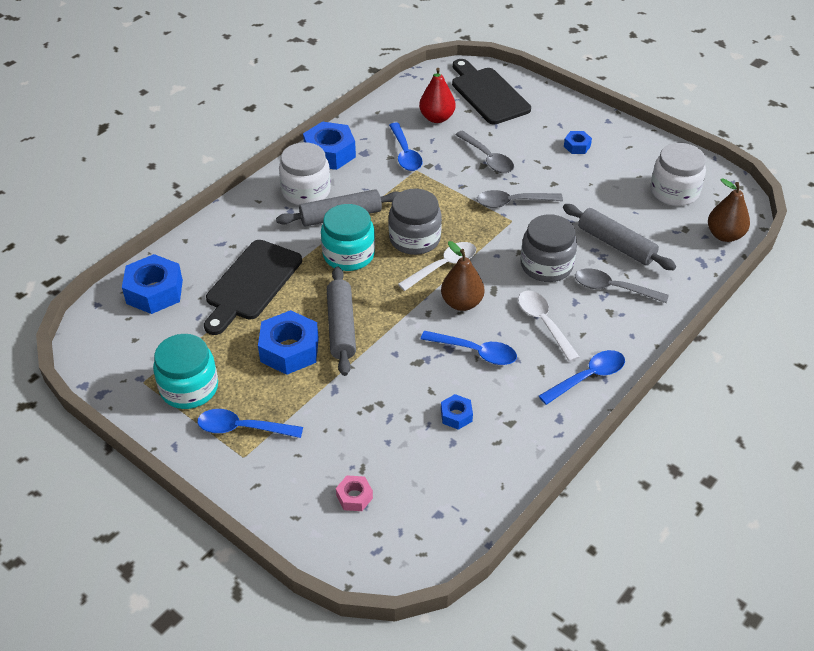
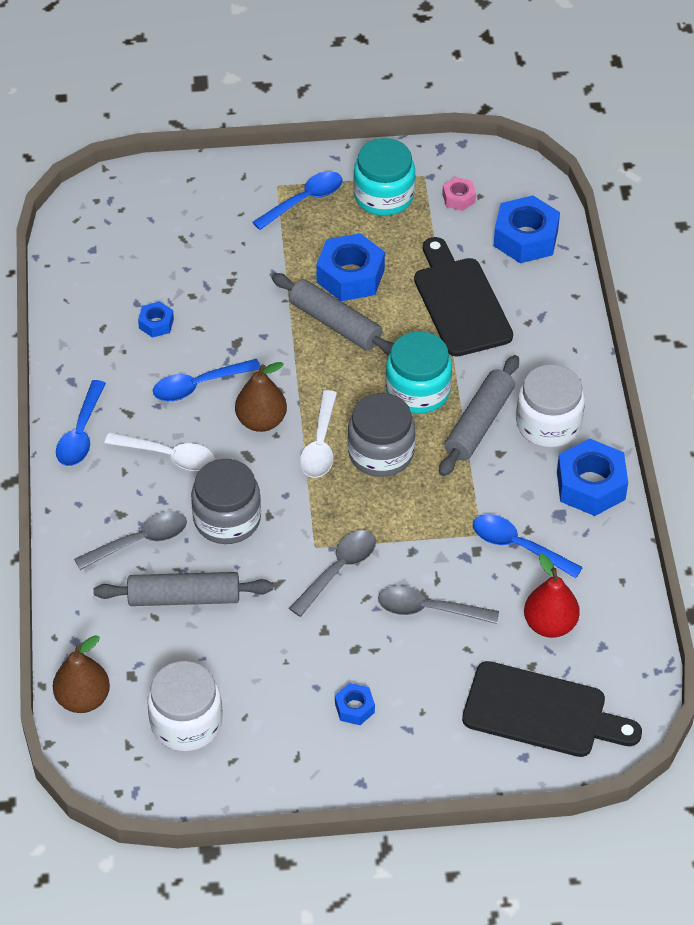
camera: 135 degrees right, 5 degrees up
(354, 497) = (165, 218): pink nut -> pink nut (458, 198)

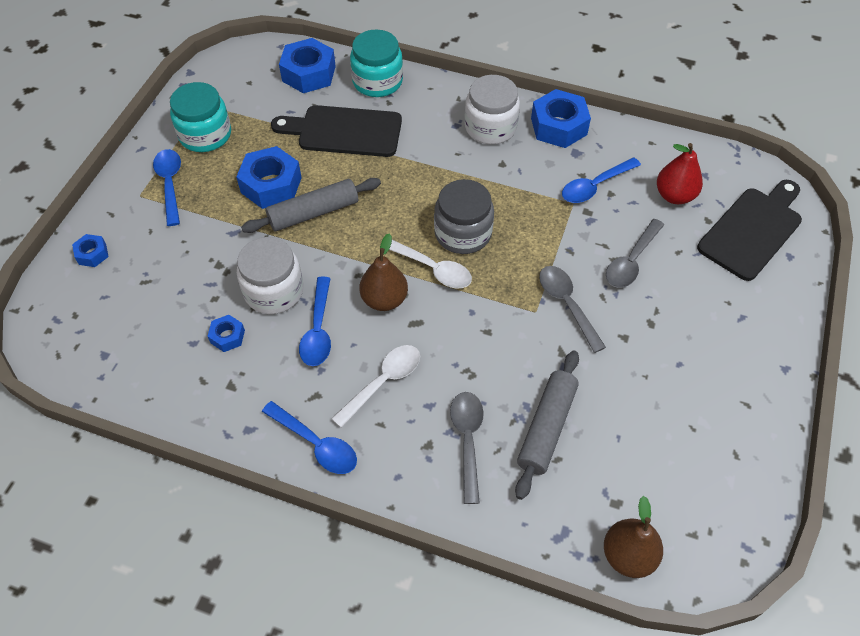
camera: 65 degrees left, 5 degrees up
(186, 722) = (684, 476): white jar -> white jar (274, 291)
(227, 519) = (476, 363): grey jar -> none
(354, 708) = (710, 345): blue nut -> blue nut (92, 254)
(418, 391) = (414, 188): turquoise jar -> turquoise jar (377, 81)
(458, 198) = (242, 94): pink nut -> none
(479, 423) = (467, 165): grey rolling pin -> none

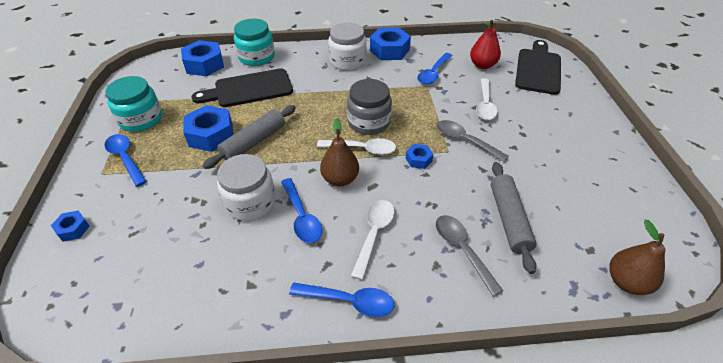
camera: 25 degrees left, 10 degrees down
(227, 336) = (228, 248): blue nut -> blue nut (418, 159)
(631, 261) = (485, 105): grey spoon -> white spoon

